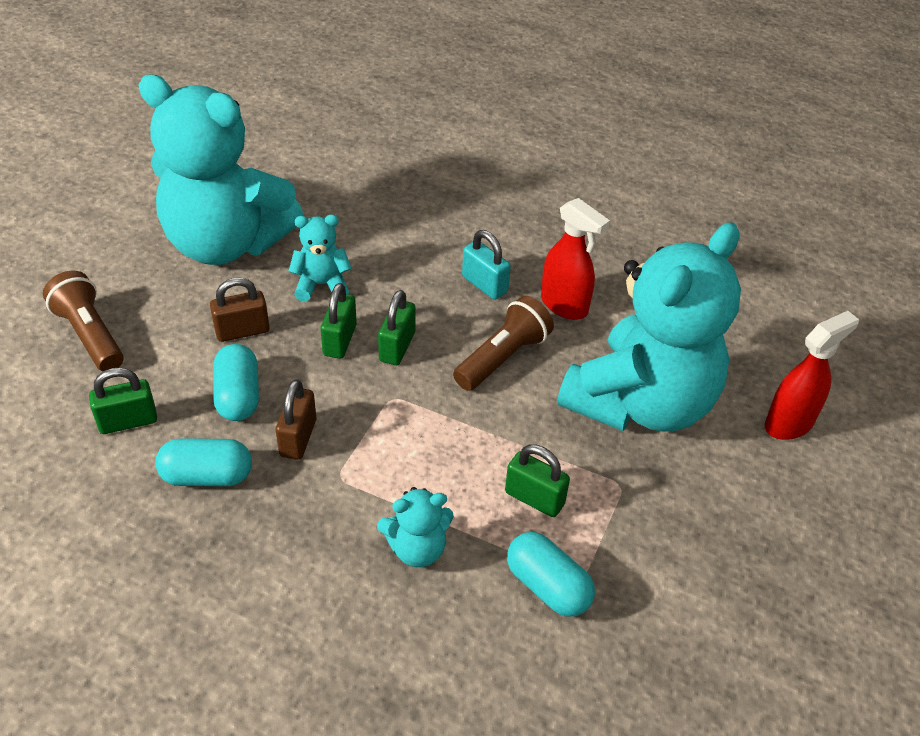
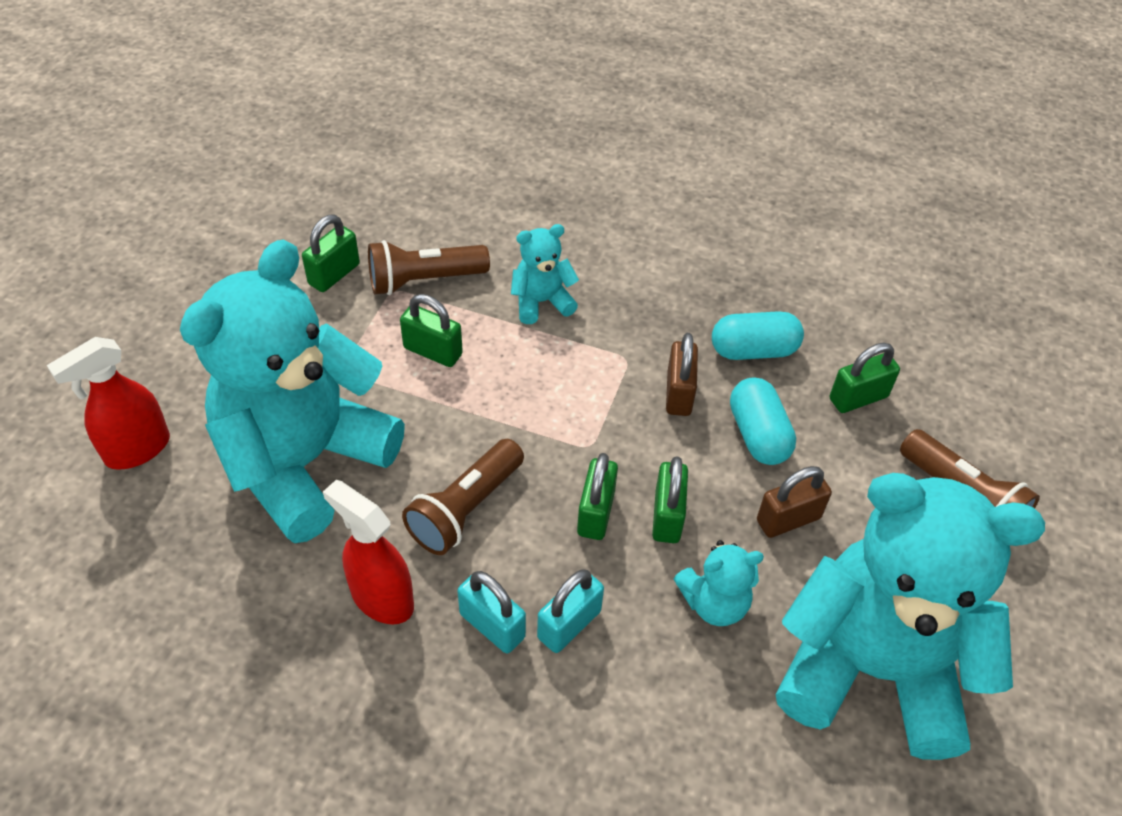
camera: 175 degrees right, 5 degrees up
(430, 281) = (569, 624): none -> turquoise padlock
(547, 586) = (424, 280): turquoise capsule -> brown flashlight
(651, 602) = (334, 274): none -> green padlock

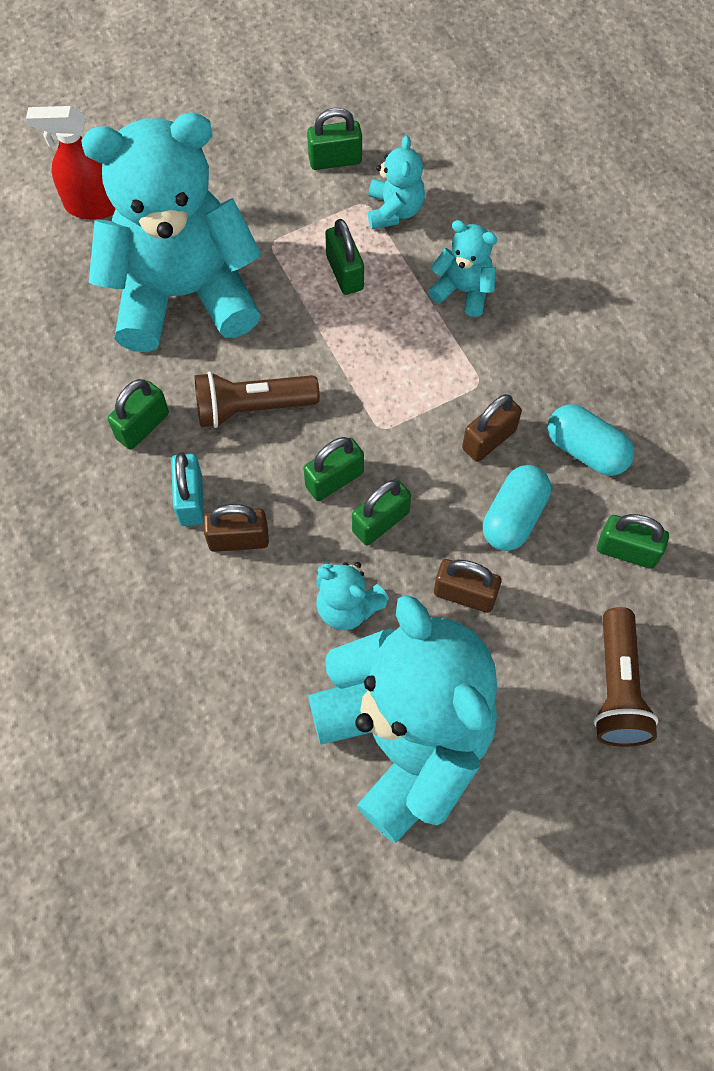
camera: 45 degrees right, 15 degrees up
(381, 598) = (142, 426): red spray bottle -> green padlock
(424, 280) = (394, 210): brown flashlight -> turquoise teddy bear
(569, 624) = (238, 539): turquoise padlock -> brown padlock

